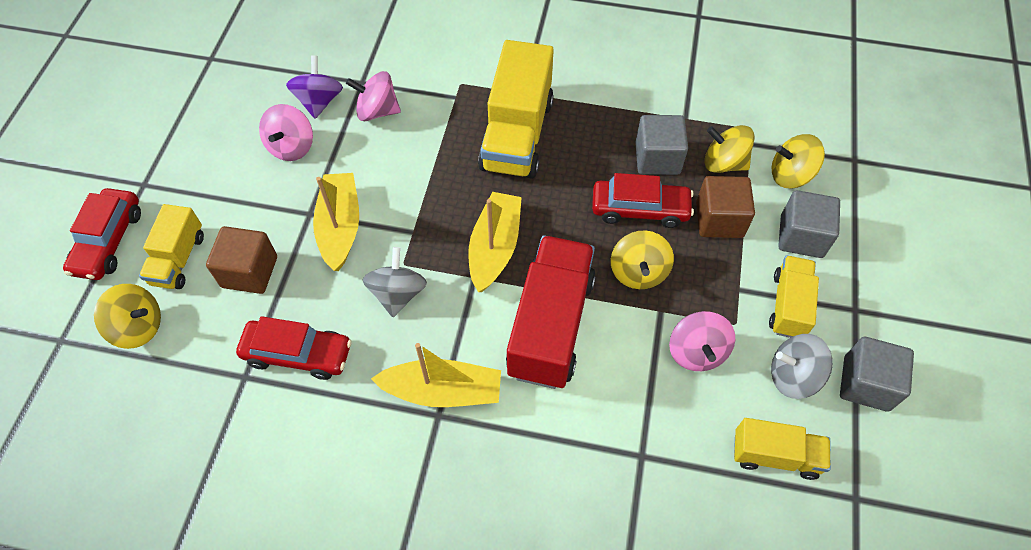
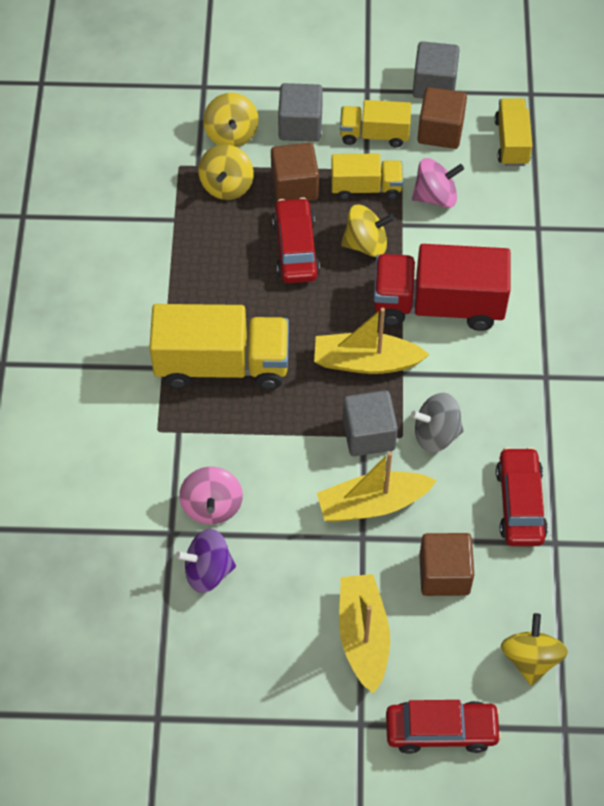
camera: 100 degrees left, 0 degrees up
(178, 259) = (446, 649): yellow truck -> yellow truck (366, 187)
(291, 147) = (278, 581): pink spinning top -> none
(442, 391) = (523, 377): yellow boat -> yellow boat (363, 636)
(657, 158) = (231, 239): grey cube -> grey cube (368, 434)
(793, 376) = (440, 131): grey spinning top -> brown cube

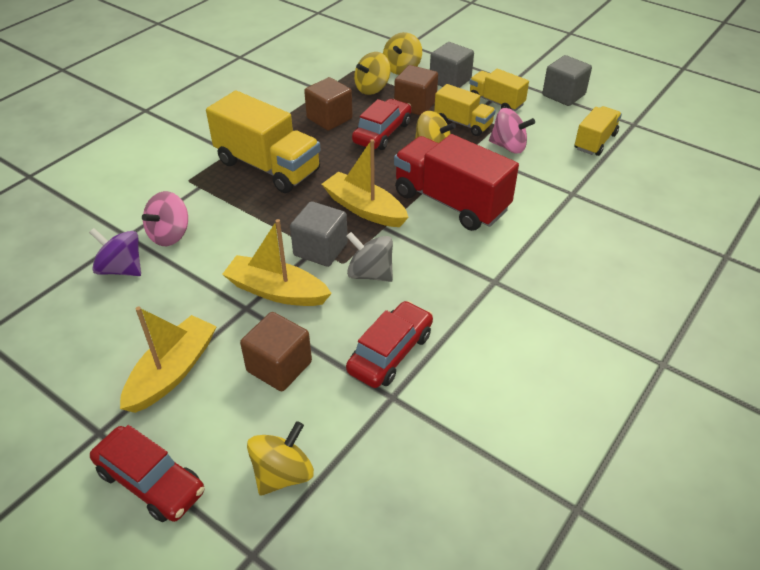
camera: 35 degrees right, 15 degrees down
(440, 131) = (545, 117): brown cube -> brown cube (329, 118)

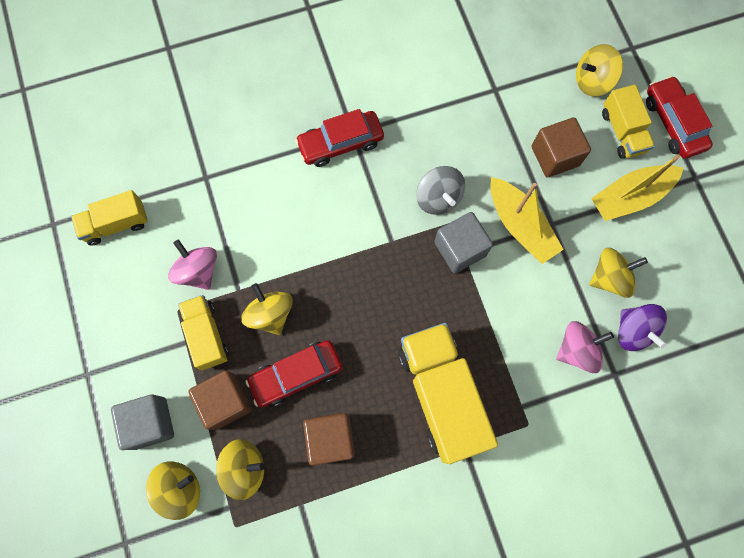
camera: 145 degrees left, 30 degrees up
(163, 295) = (610, 278): none -> yellow spinning top
(364, 209) = (392, 273): yellow boat -> none
(390, 353) = (473, 120): red car -> red car (340, 143)
(451, 202) = (314, 233): red truck -> none
(496, 102) = (141, 348): yellow truck -> yellow truck (622, 131)
(563, 95) = (64, 312): grey cube -> none

